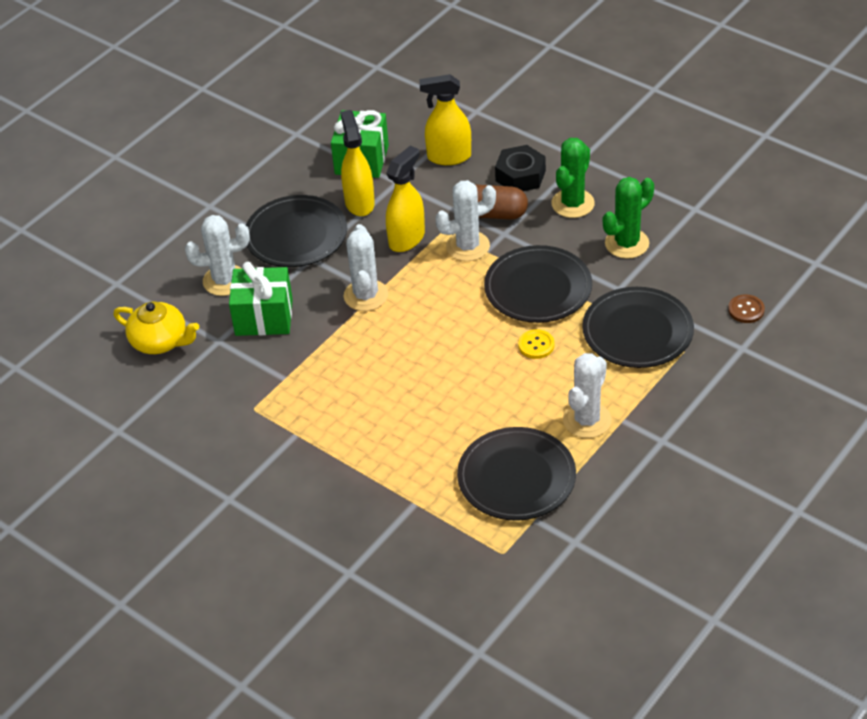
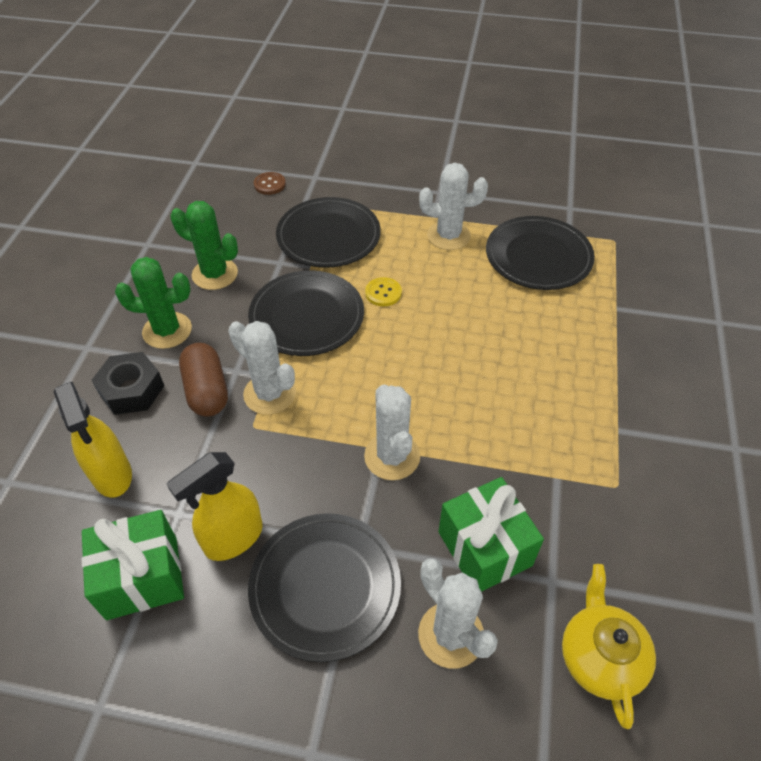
camera: 120 degrees left, 5 degrees up
(366, 295) = (392, 456): white cactus -> white cactus turned 75 degrees counterclockwise
(407, 239) = (280, 456): yellow spray bottle -> none

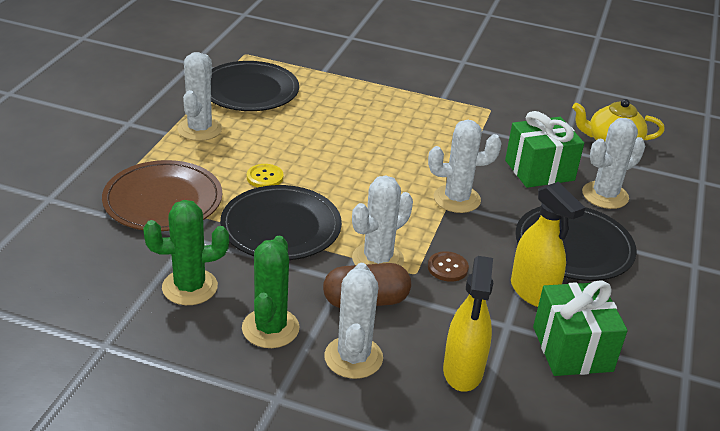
camera: 85 degrees left, 15 degrees down
(112, 474) = (463, 371): yellow spray bottle -> yellow spray bottle turned 120 degrees clockwise
(131, 390) = (353, 357): black nut -> white cactus
(215, 274) = (190, 287): green cactus -> green cactus turned 45 degrees clockwise
(269, 184) = (42, 233): brown button -> brown button (447, 268)
(328, 236) = (163, 200): black plate -> brown plate

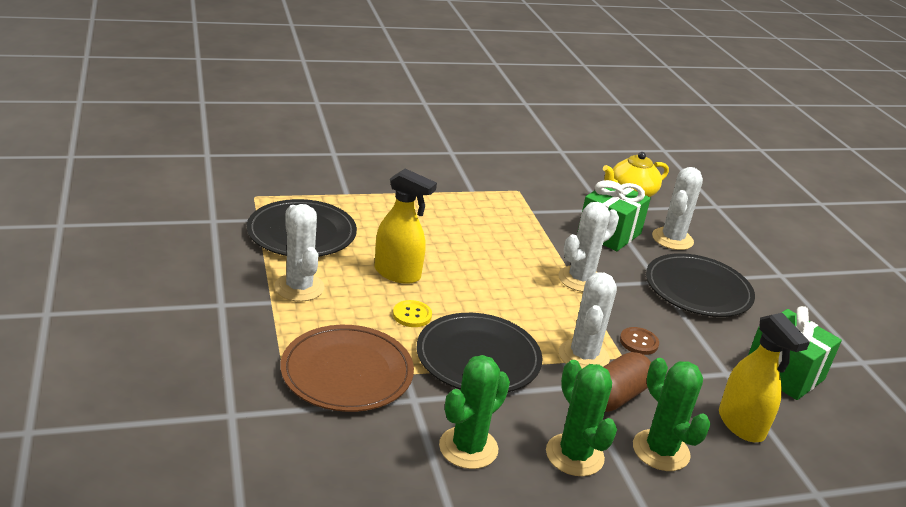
camera: 35 degrees left, 5 degrees down
(353, 357) = (660, 450): white cactus -> green cactus
(533, 292) = (713, 338): yellow spray bottle -> yellow spray bottle (397, 273)

